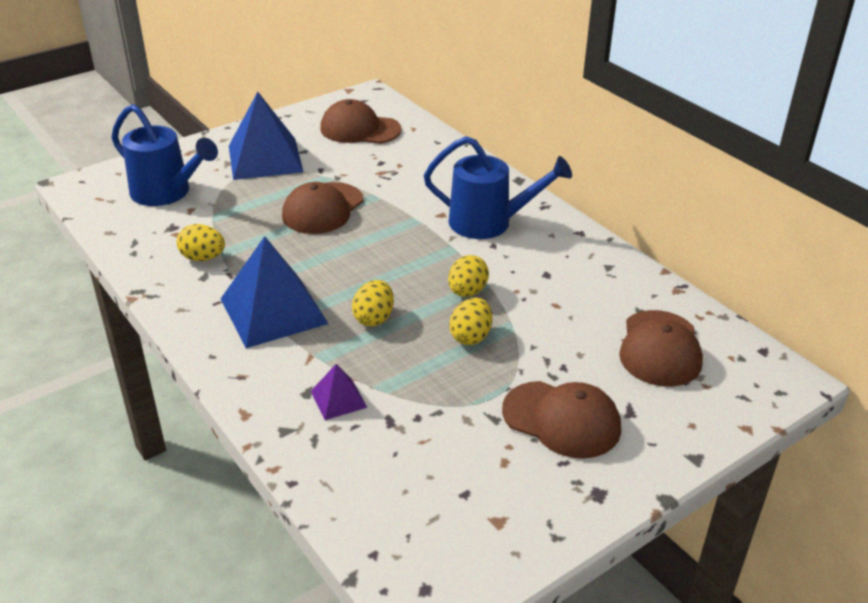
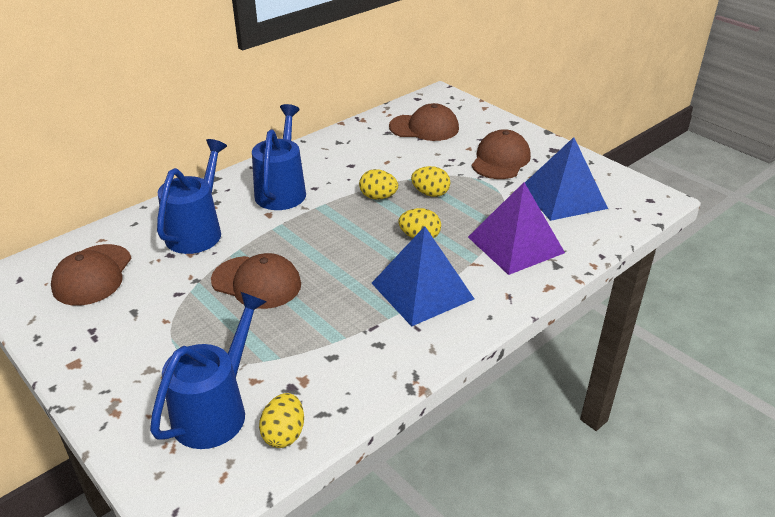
camera: 95 degrees left, 0 degrees up
(203, 258) = (347, 351): yellow egg -> yellow egg (284, 434)
(265, 158) = (145, 339): blue pyramid -> blue pyramid (563, 197)
(338, 399) = (515, 244): purple pyramid -> purple pyramid, size x2.11
(417, 174) = (198, 230): none -> blue watering can

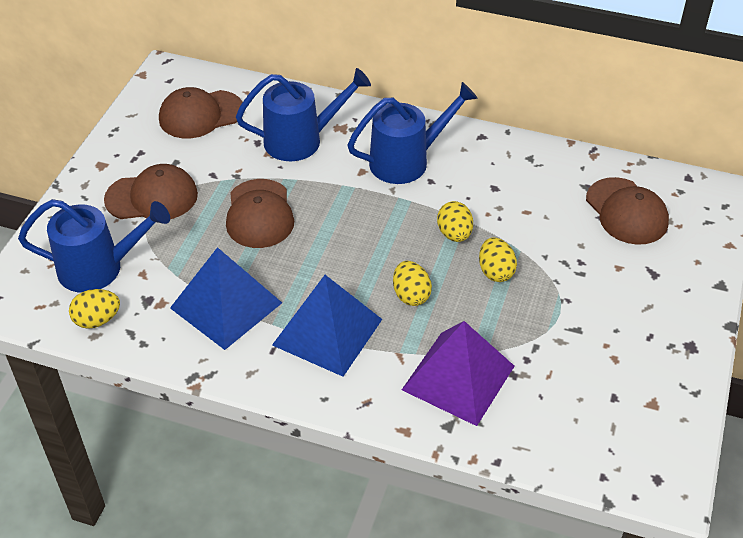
camera: 60 degrees right, 10 degrees up
(500, 160) = (619, 304): brown cap -> brown cap (152, 197)
(563, 197) = (588, 390): blue pyramid -> blue pyramid (226, 305)

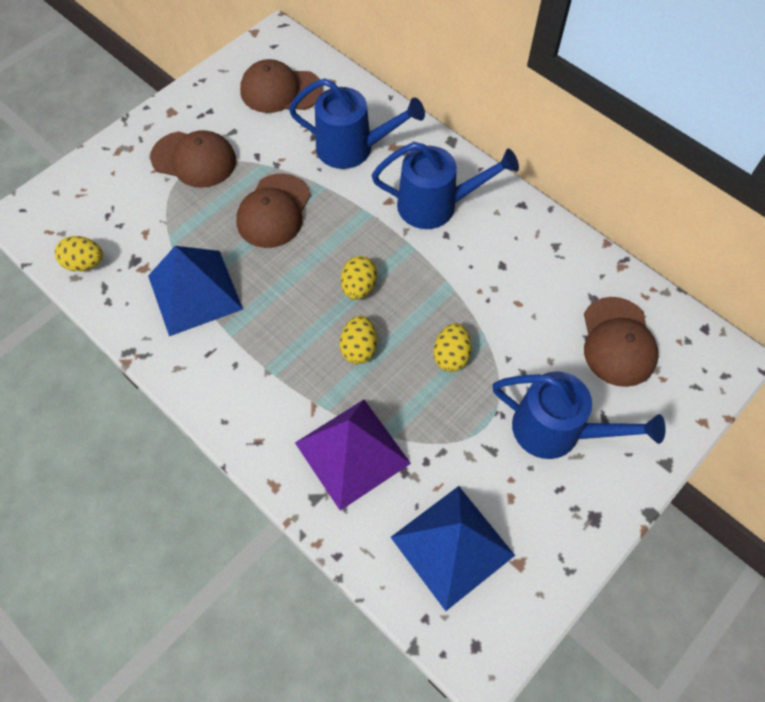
camera: 25 degrees right, 15 degrees up
(100, 268) = (115, 213): blue watering can -> blue watering can (557, 431)
(327, 332) = (264, 355): blue pyramid -> blue pyramid (452, 546)
(454, 234) = (435, 300): yellow egg -> yellow egg (359, 287)

